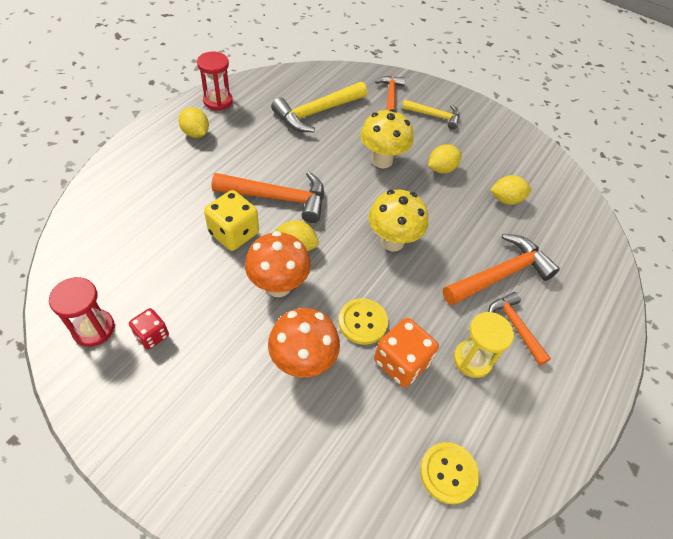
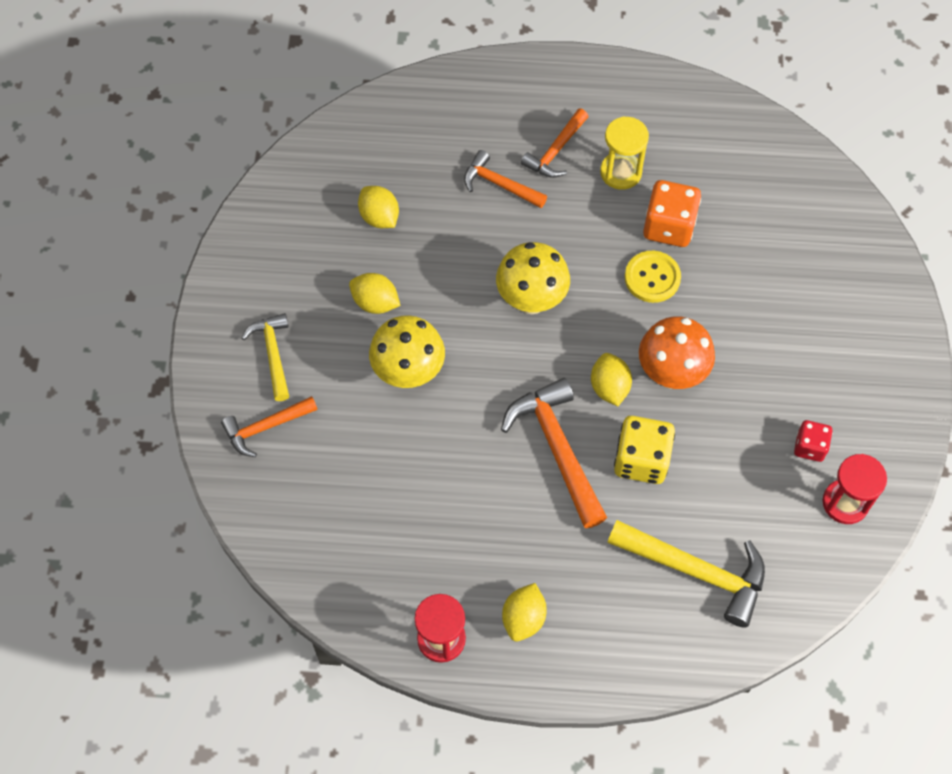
camera: 115 degrees left, 10 degrees up
(303, 362) = (732, 304): orange mushroom -> none
(317, 112) = (371, 498): yellow hammer -> yellow hammer (695, 571)
(448, 473) = (739, 150): yellow button -> none
(500, 275) = (500, 184): orange hammer -> orange hammer, size x0.61

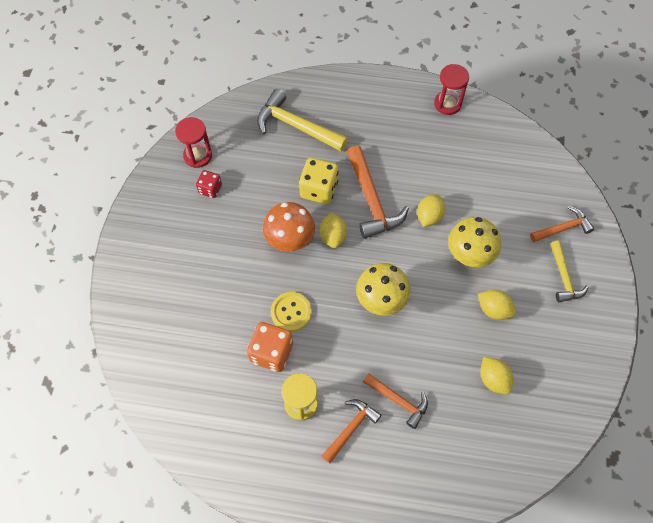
camera: 175 degrees left, 0 degrees up
(523, 618) = (400, 110): yellow lemon -> yellow lemon (429, 216)

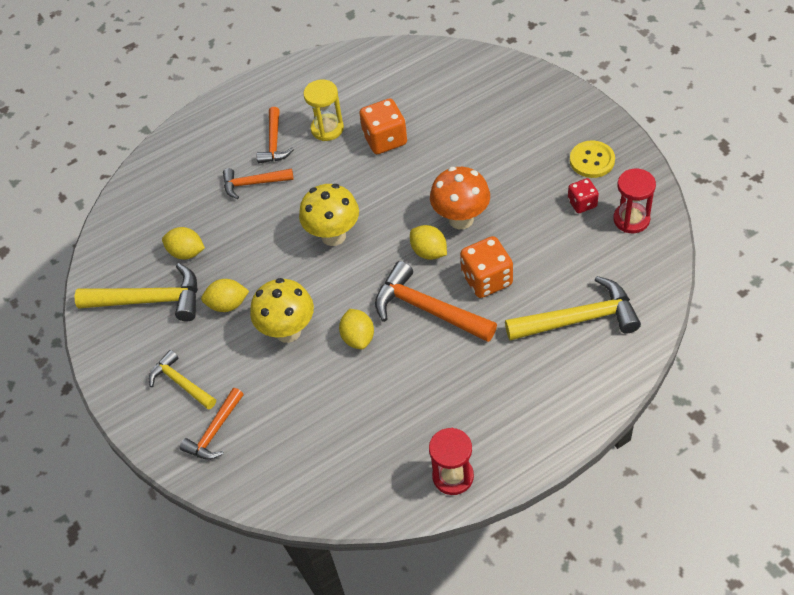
camera: 145 degrees right, 10 degrees down
(291, 312) = (400, 174): yellow button -> yellow button (592, 160)
(319, 189) = (487, 279): yellow dice -> orange dice
(547, 360) = (149, 300): none -> yellow hammer

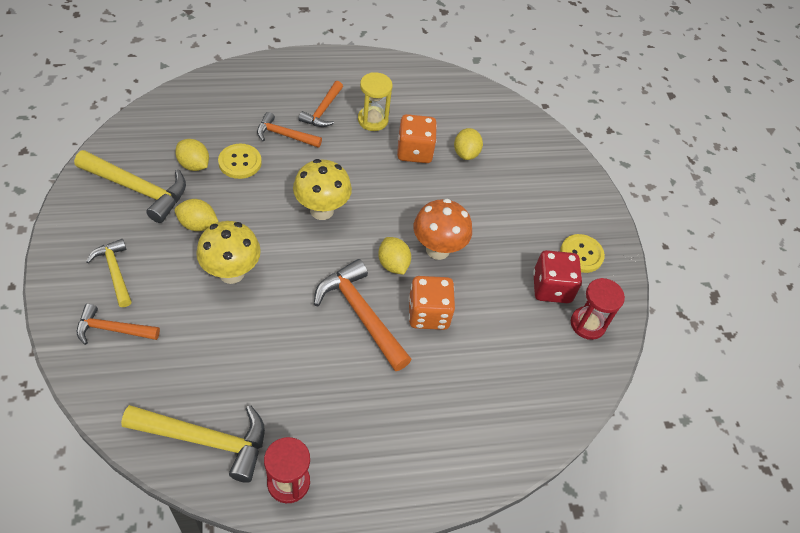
camera: 10 degrees right, 0 degrees up
(214, 431) = (113, 329): orange hammer -> orange hammer turned 45 degrees clockwise
(228, 229) = (240, 162): none -> yellow button
(358, 338) = (286, 309): yellow lemon -> yellow lemon (466, 153)
(579, 319) = (489, 392): yellow hammer -> yellow hammer (205, 440)
(582, 203) = (551, 288): red dice -> red dice, size x1.67

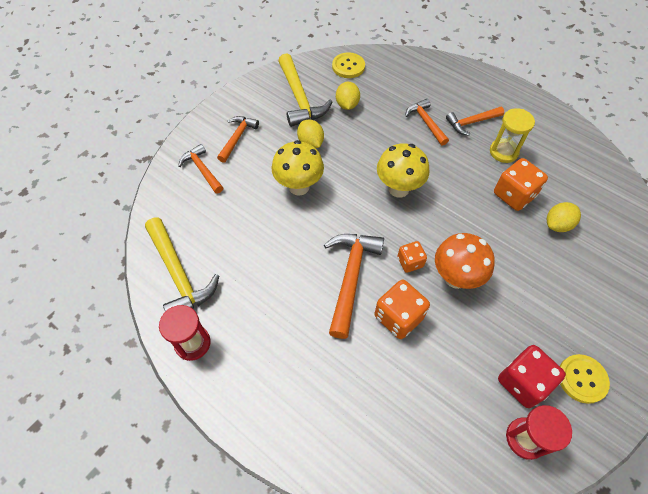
camera: 55 degrees right, 5 degrees up
(115, 272) = (237, 138): yellow hammer -> orange hammer
(240, 162) = (377, 121): yellow button -> yellow button (348, 66)
(393, 264) = (410, 262): yellow lemon -> orange dice

